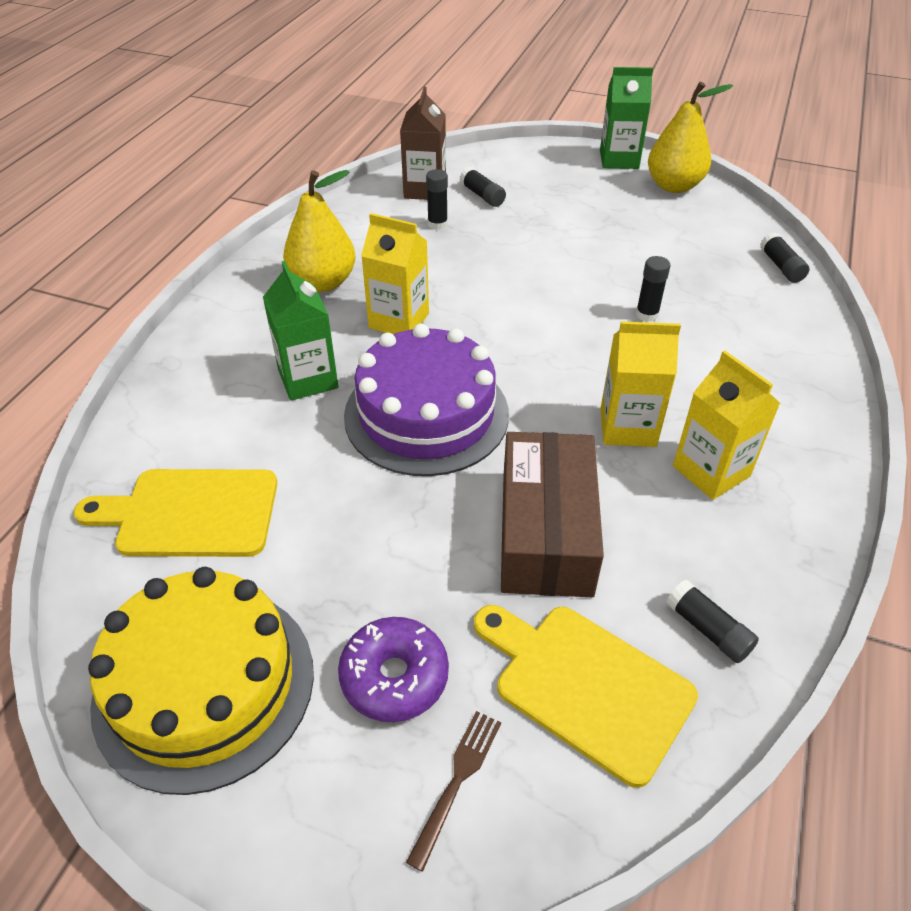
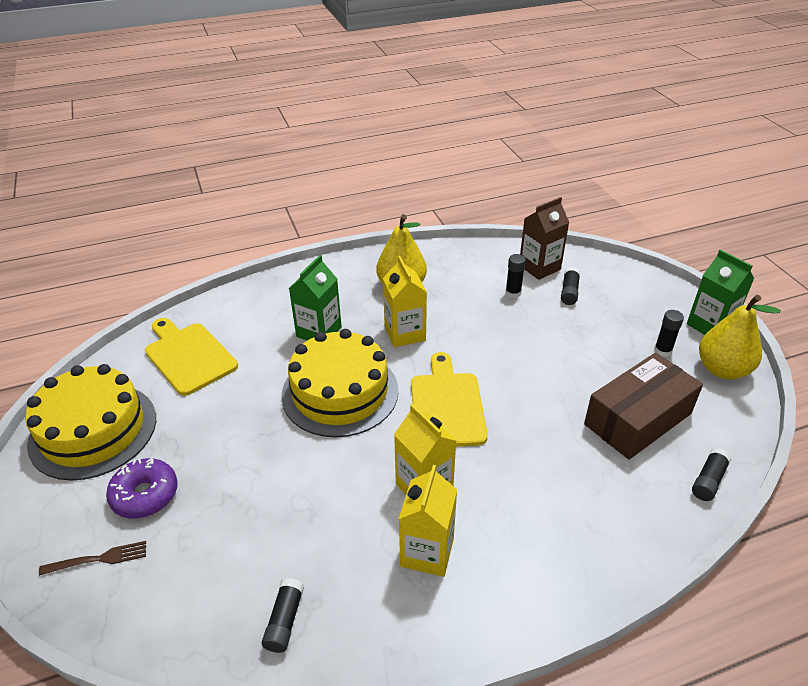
camera: 50 degrees right, 5 degrees down
(426, 414) = (340, 392): purple cake -> yellow cake
(545, 532) = (296, 498): brown box -> brown box (637, 419)
(586, 685) = (197, 581): yellow cutting board -> yellow cutting board (447, 405)
(647, 314) = (549, 436): black glue stick -> black glue stick (662, 351)

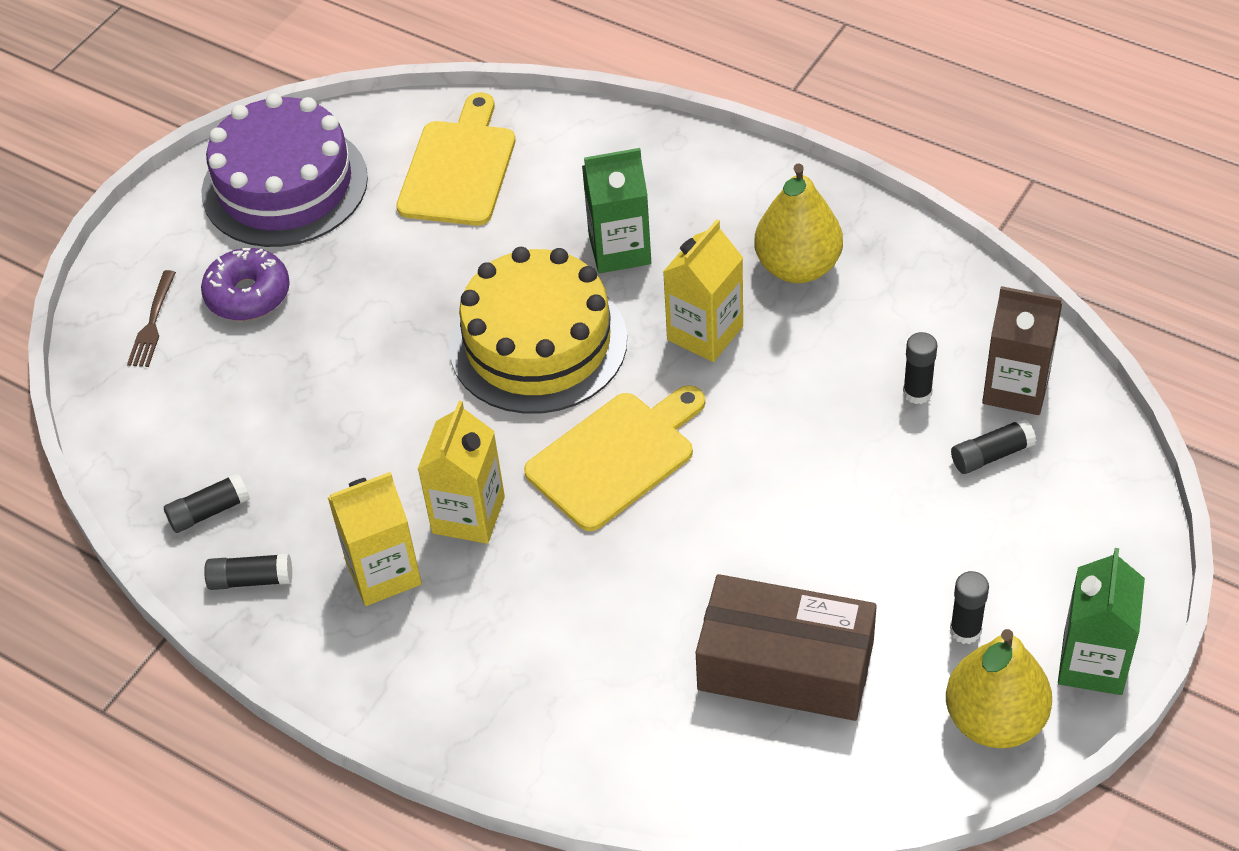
camera: 55 degrees right, 10 degrees up
(93, 430) = (284, 185): yellow cake -> purple cake
(98, 559) = (152, 323): brown fork -> brown fork turned 60 degrees clockwise
(708, 480) = (739, 791): black glue stick -> black glue stick (251, 580)

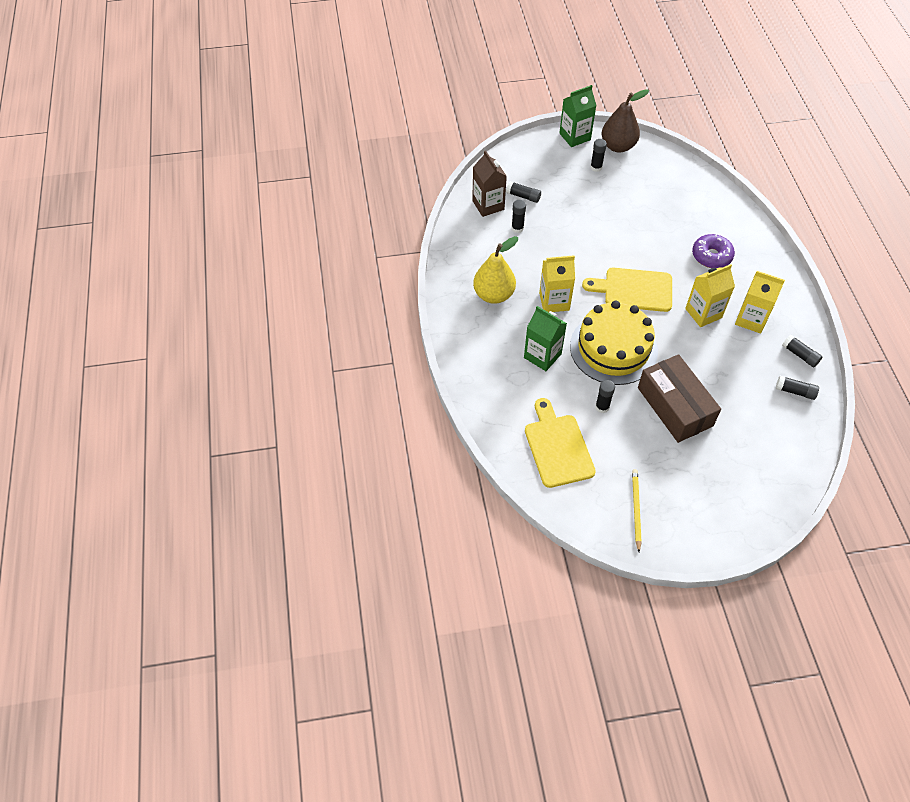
camera: 135 degrees left, 5 degrees up
(152, 323) = (752, 492): brown fork -> none
(248, 294) = (701, 468): purple donut -> purple donut (711, 256)
(284, 185) = (636, 509): purple cake -> yellow pencil
(459, 168) = (557, 447): yellow cutting board -> yellow cutting board turned 105 degrees clockwise
(460, 257) = (602, 407): none -> black glue stick
(785, 665) = (656, 198): brown box -> brown box (674, 406)
(994, 720) = (618, 146): yellow pear -> brown pear

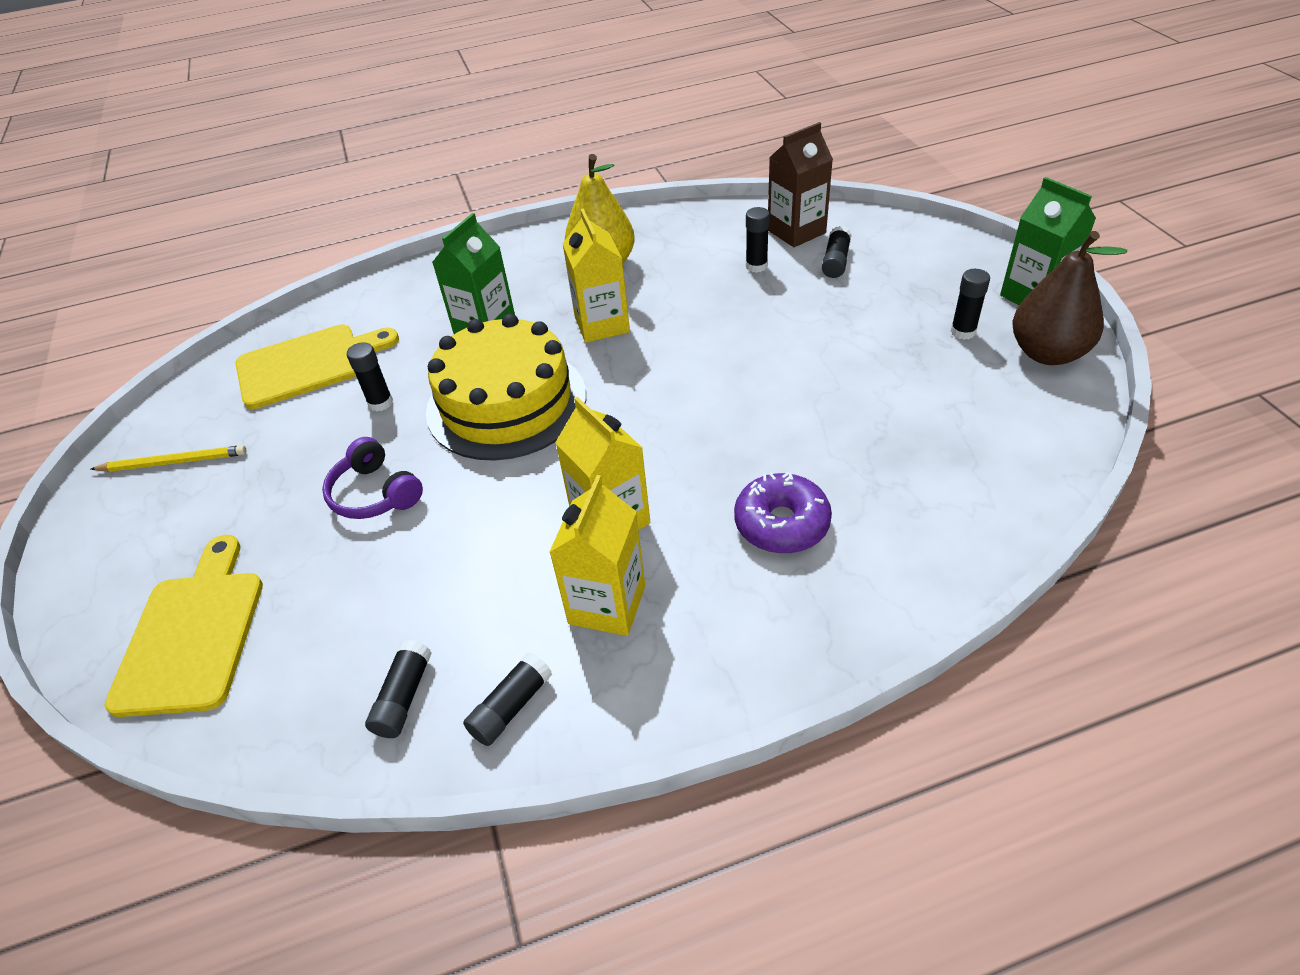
camera: 85 degrees right, 10 degrees down
(634, 289) = (651, 414): yellow cutting board -> yellow cutting board (193, 634)
(674, 406) = (375, 493): brown box -> purple headphones

